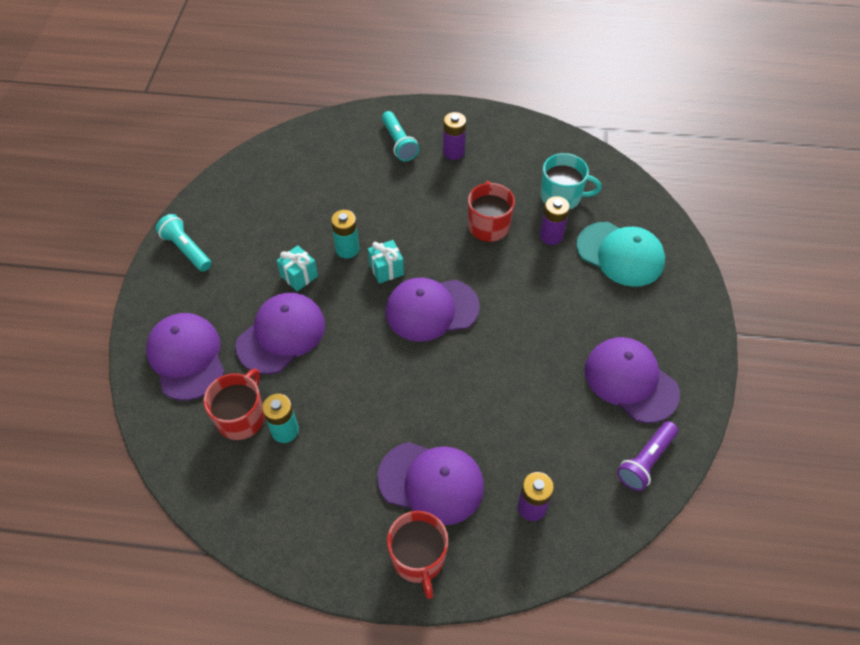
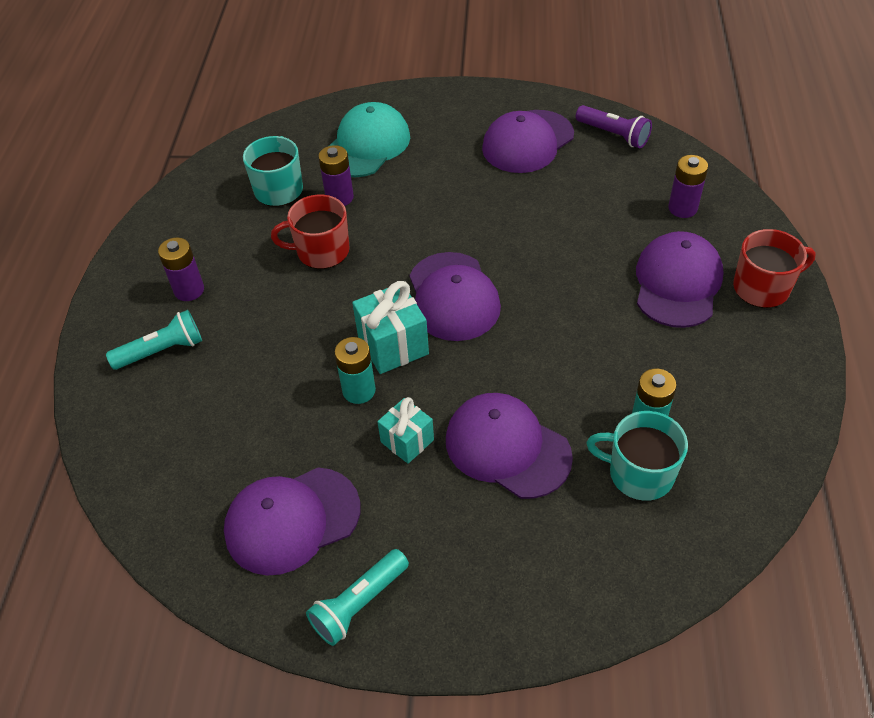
camera: 90 degrees left, 5 degrees down
(186, 357) = (559, 559): purple cap -> purple cap (292, 520)
(241, 417) = (639, 473): red mug -> turquoise mug
(386, 269) = (393, 345): turquoise gift -> turquoise gift, size x1.54

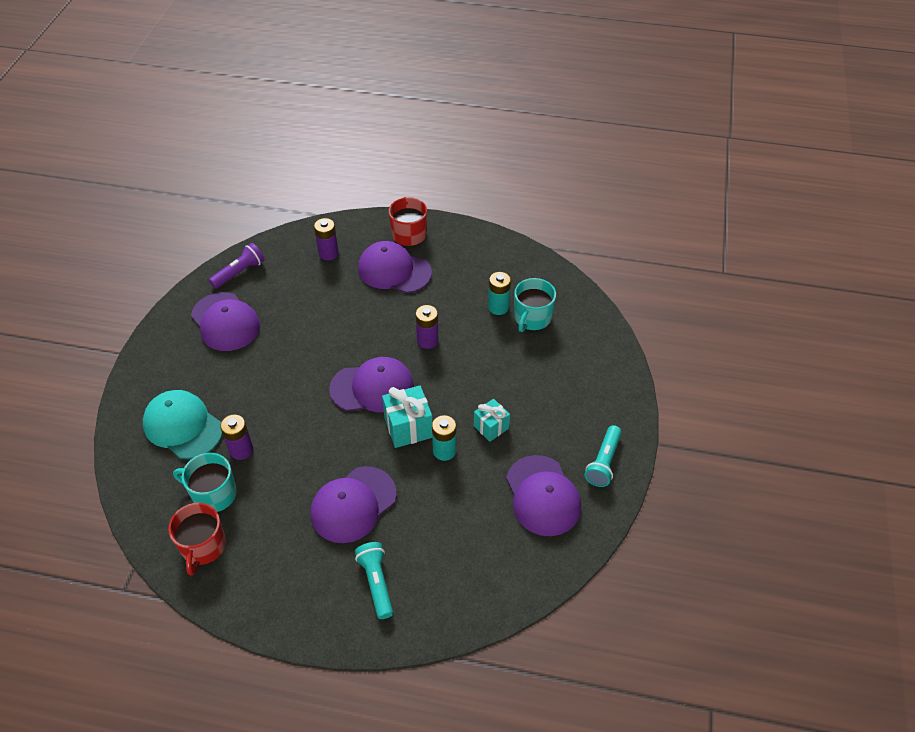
camera: 85 degrees left, 0 degrees up
(189, 290) = (314, 564): purple battery -> purple battery (427, 340)
(321, 251) = (300, 466): red mug -> red mug (203, 546)
(359, 603) = (603, 462): turquoise flashlight -> turquoise flashlight turned 60 degrees clockwise
(507, 448) = (505, 376): purple cap -> purple cap (353, 504)

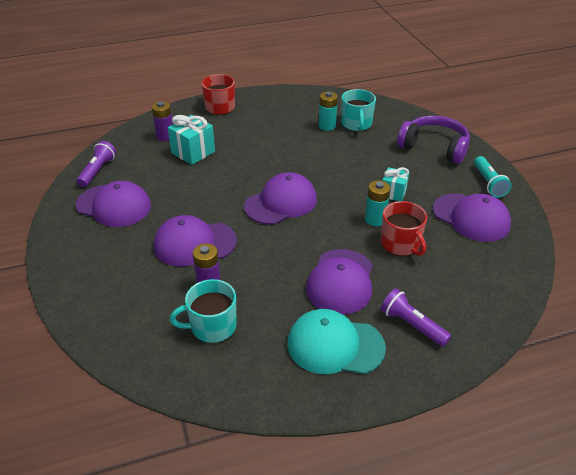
camera: 30 degrees left, 10 degrees down
(183, 426) = (138, 290): turquoise cap -> turquoise cap (335, 345)
(203, 546) = (238, 370): red mug -> red mug (401, 244)
(376, 583) = (412, 325): turquoise flashlight -> purple flashlight
(394, 270) = (228, 130): purple cap -> purple cap (194, 243)
(408, 427) = (333, 216): turquoise gift -> turquoise gift (193, 152)
(427, 340) = (295, 161): purple battery -> none
(589, 387) = (434, 147): none -> purple headphones

